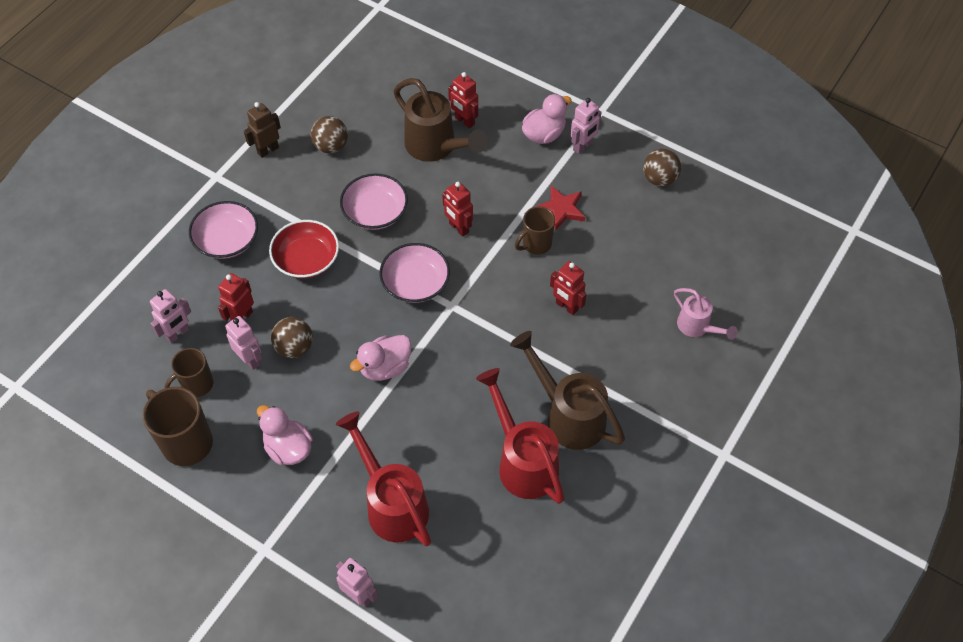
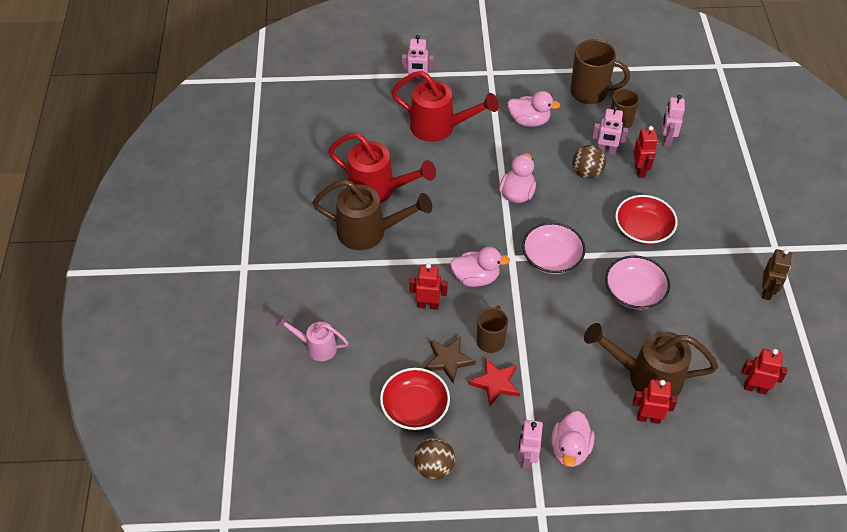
camera: 145 degrees right, 5 degrees down
(227, 240) = (710, 210): pink bowl -> none
(331, 146) = (725, 324): brown ball -> none
(458, 228) = (561, 317): red robot -> red robot (755, 388)
(501, 306) = (476, 278): none -> pink duck
(586, 249) = (449, 360): none -> brown star
(643, 228) = (415, 407): none -> red bowl

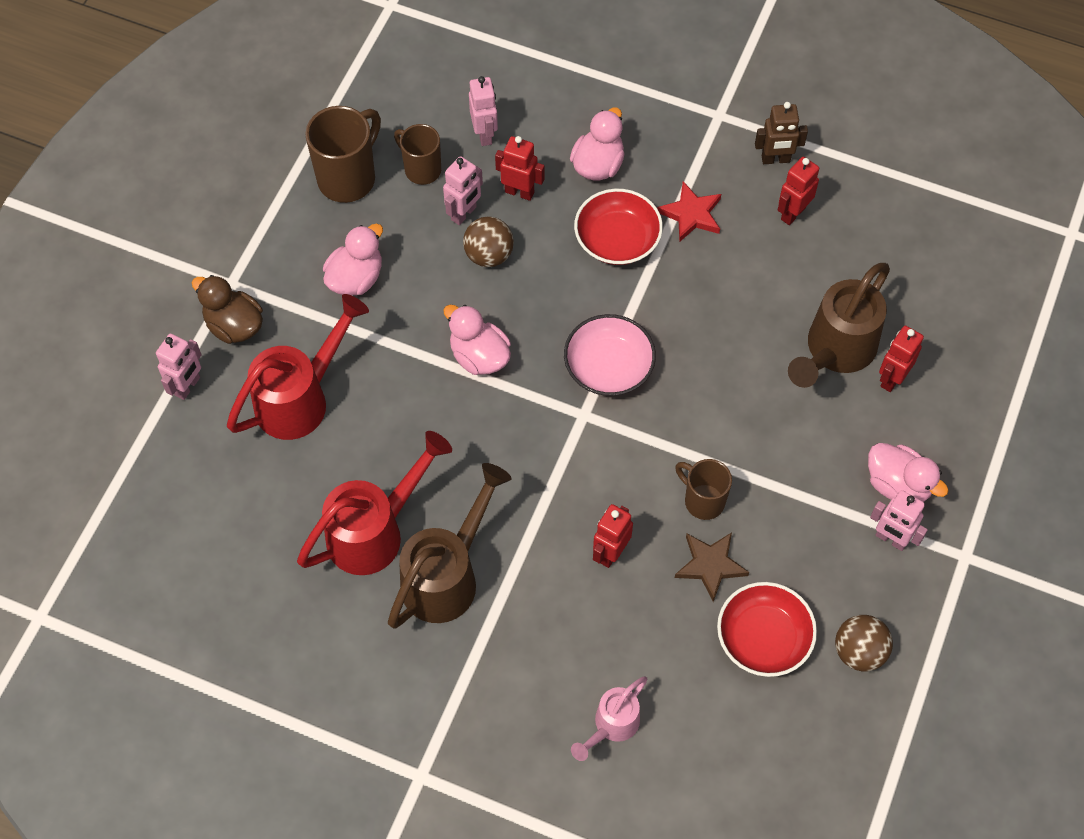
camera: 65 degrees left, 10 degrees up
(465, 84) = (234, 325): none -> brown duck
(476, 278) = (595, 473): pink duck -> pink duck (598, 165)
(495, 383) = (770, 525): red star -> red star (691, 214)
(634, 292) = (708, 300): pink bowl -> none
(666, 140) = (484, 134): pink robot -> pink robot turned 135 degrees counterclockwise
(755, 388) = (900, 247): red robot -> red robot (792, 213)
(767, 291) = (775, 159): brown robot -> brown robot turned 135 degrees clockwise

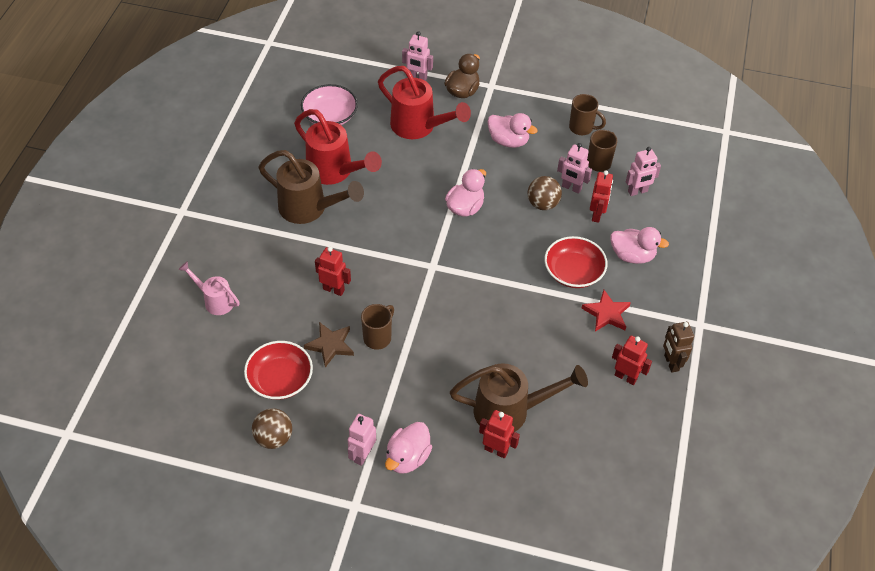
camera: 80 degrees right, 10 degrees down
(348, 178) = (582, 128): brown mug -> brown mug, size x0.63
(608, 367) = (471, 276): pink bowl -> pink bowl (330, 116)
(835, 352) = (511, 411): brown watering can -> brown watering can turned 150 degrees clockwise

